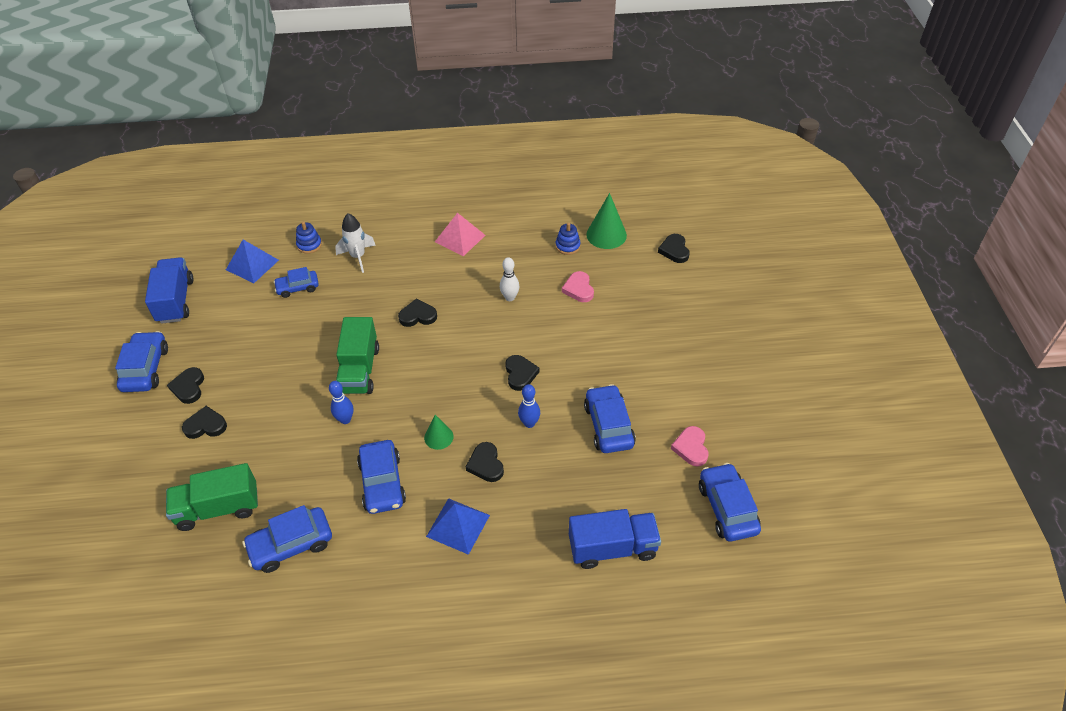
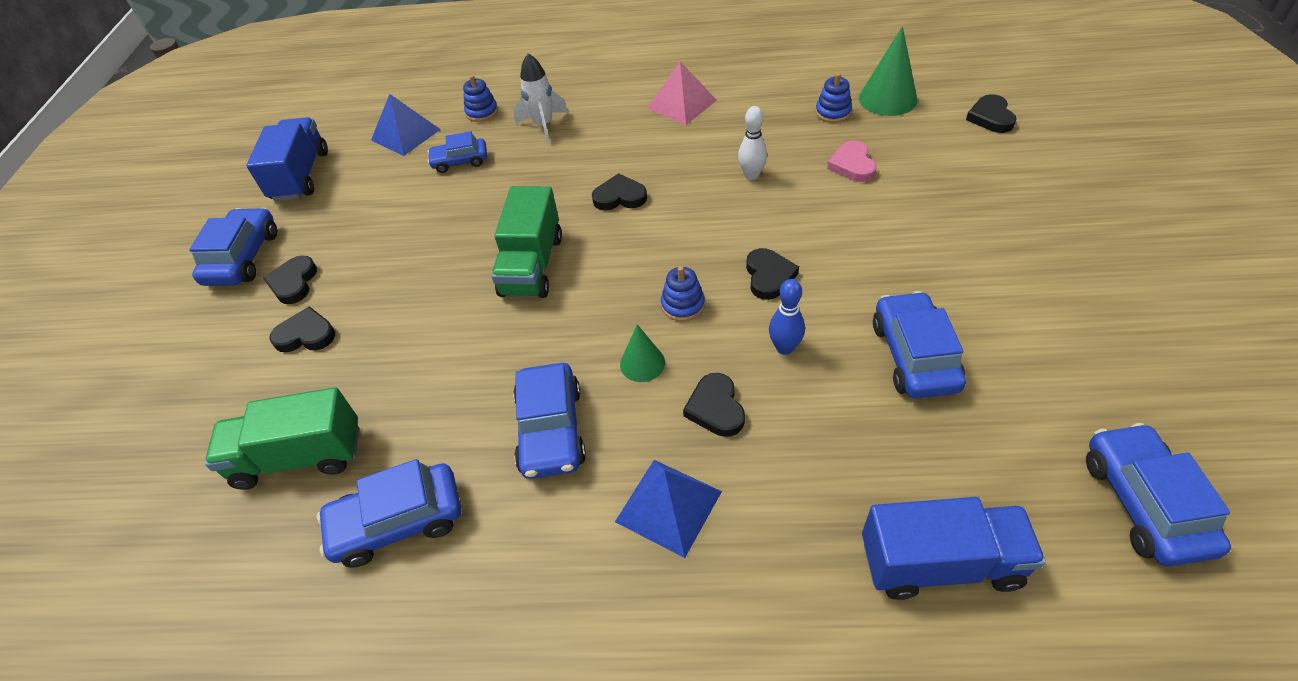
camera: 10 degrees right, 0 degrees up
(345, 419) = (504, 333): blue bowling pin -> none
(464, 396) = (683, 305): none -> blue stacking toy
(691, 448) = (1059, 396): pink heart -> none

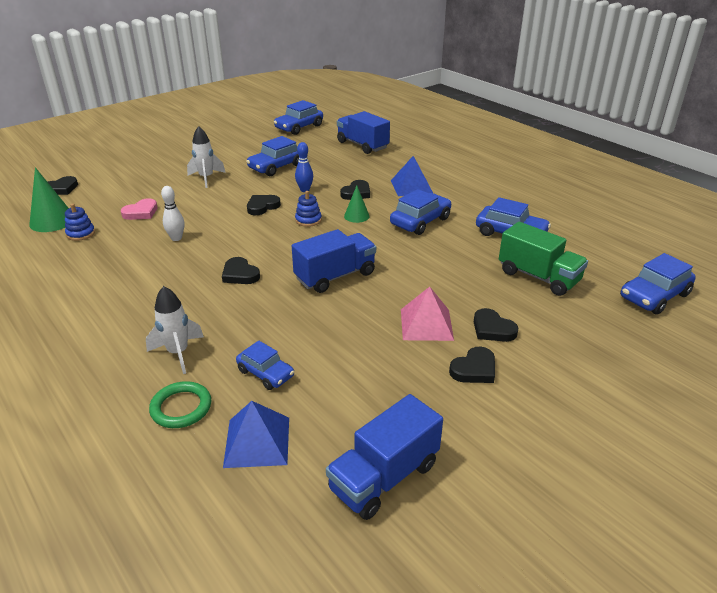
camera: 135 degrees left, 15 degrees down
(243, 257) = (497, 422): blue car -> blue car (654, 296)
(482, 112) = (181, 407): blue stacking toy -> green ring
(532, 265) = (335, 276): green truck -> blue truck
(682, 104) = (100, 296): pink pyramid -> pink pyramid (426, 324)
(926, 254) = (206, 178): none -> white rocket

